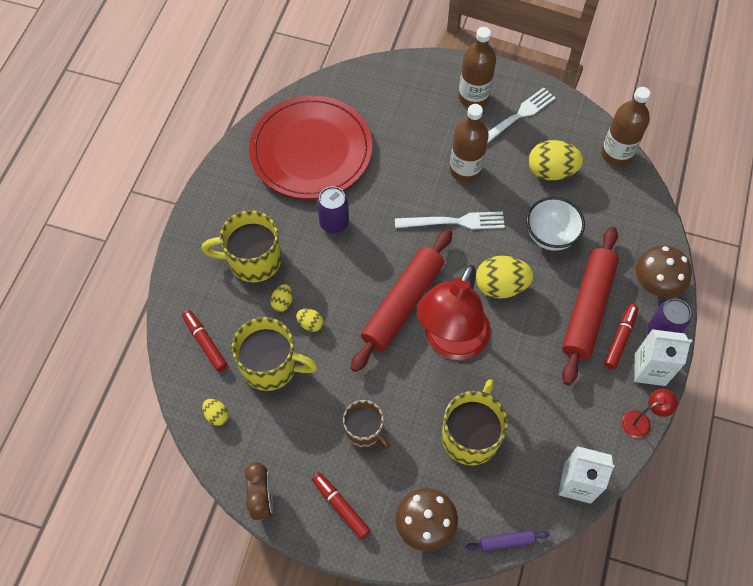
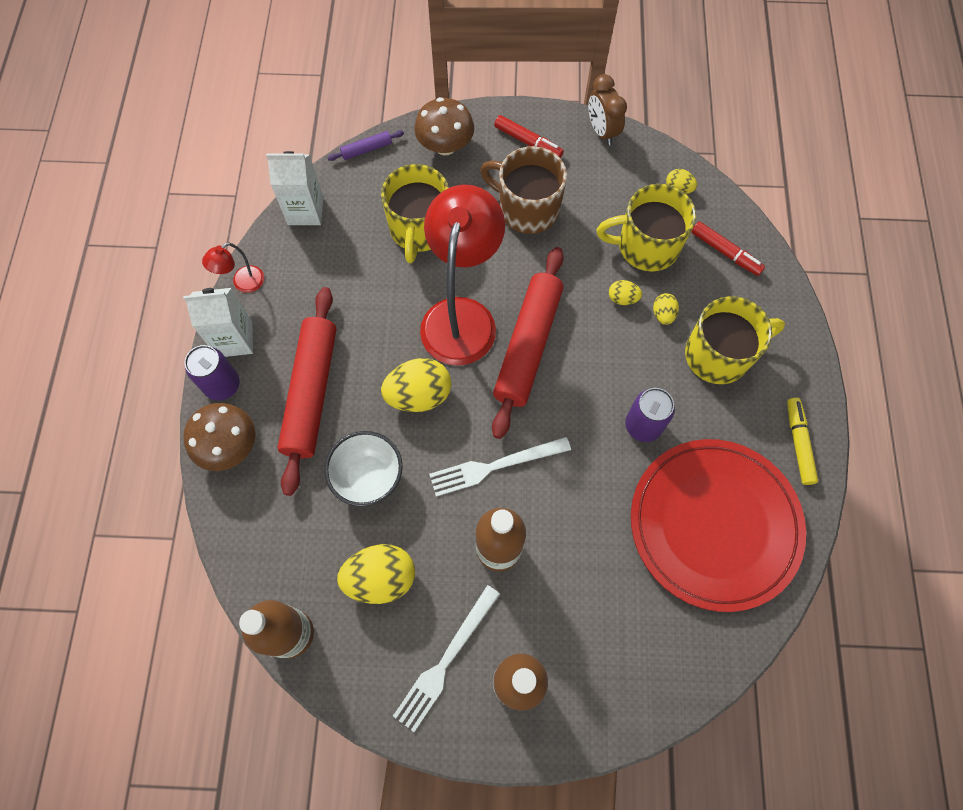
camera: 165 degrees right, 5 degrees up
(226, 185) = (798, 443): none -> yellow marker
(364, 431) = (527, 208): brown mug -> brown mug, size x1.54
(620, 338) = (270, 366): red marker -> none

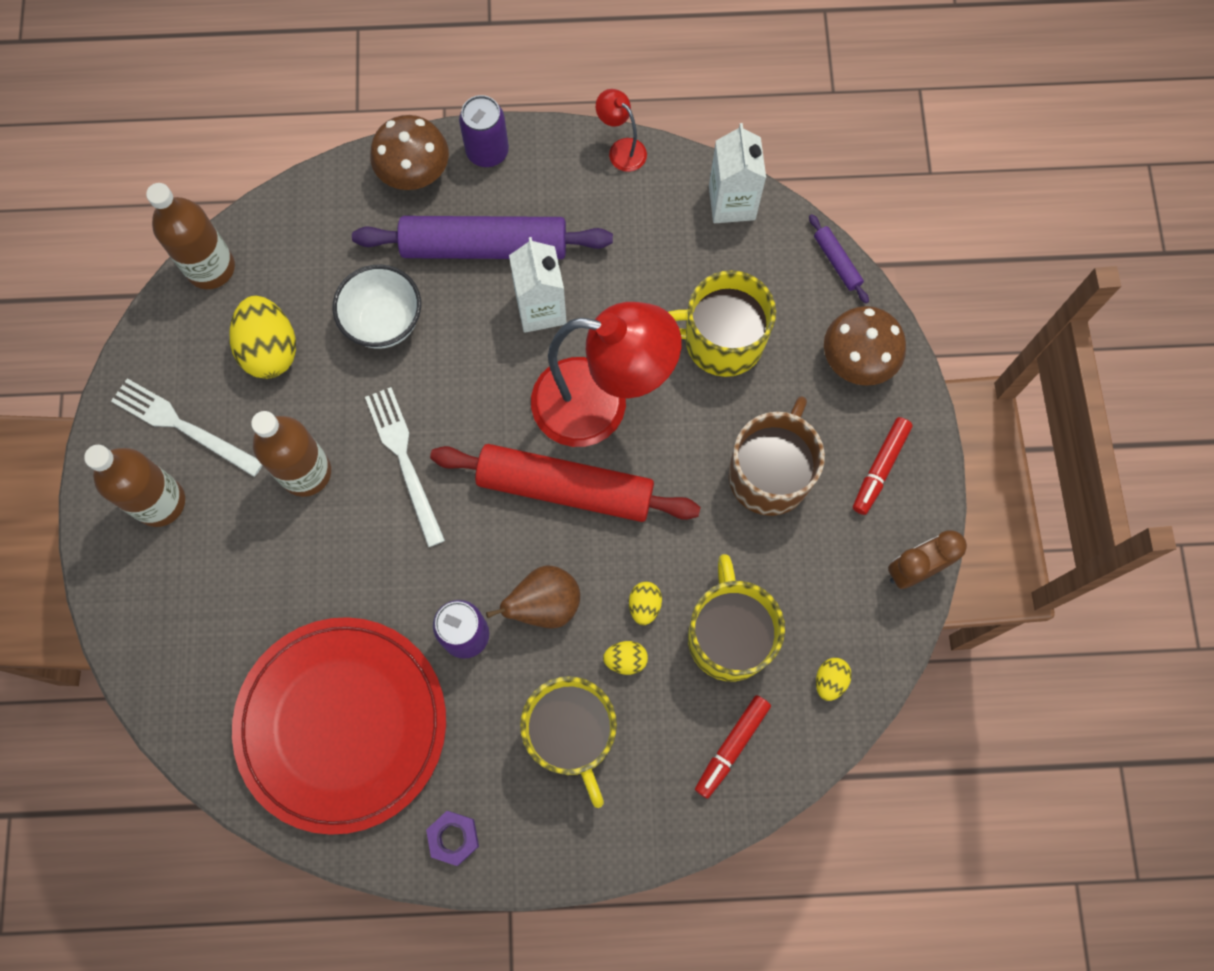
camera: 85 degrees right, 5 degrees up
(235, 339) = (546, 154): white carton -> white carton (541, 309)
(311, 393) = (484, 246): red rolling pin -> purple rolling pin
(419, 395) = (489, 365): yellow egg -> none
(620, 367) = (544, 605): none -> brown pear
(798, 443) = (453, 838): yellow marker -> purple nut

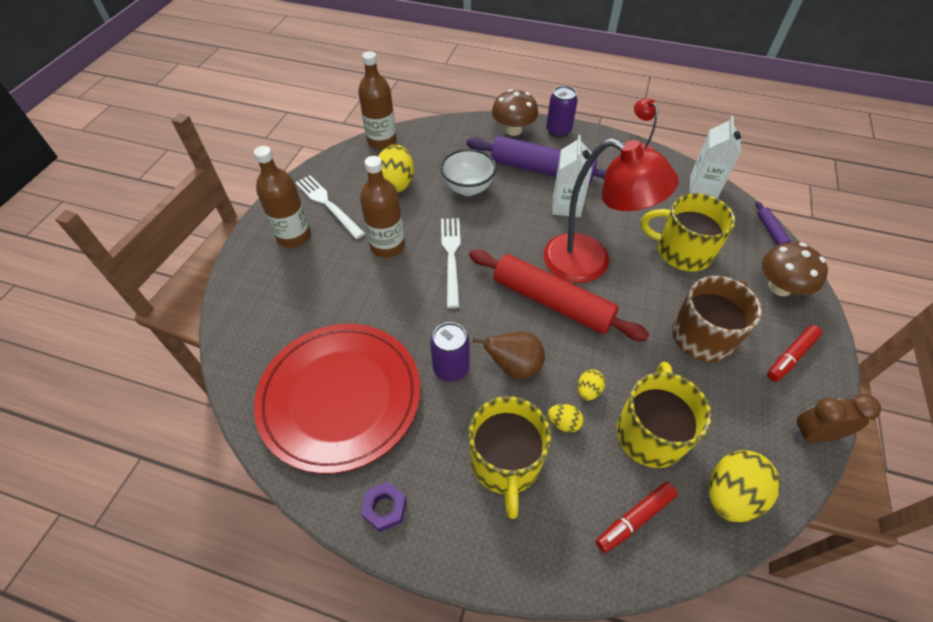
camera: 20 degrees right, 20 degrees down
(830, 680) = (730, 495): yellow egg -> yellow egg, size x2.00

